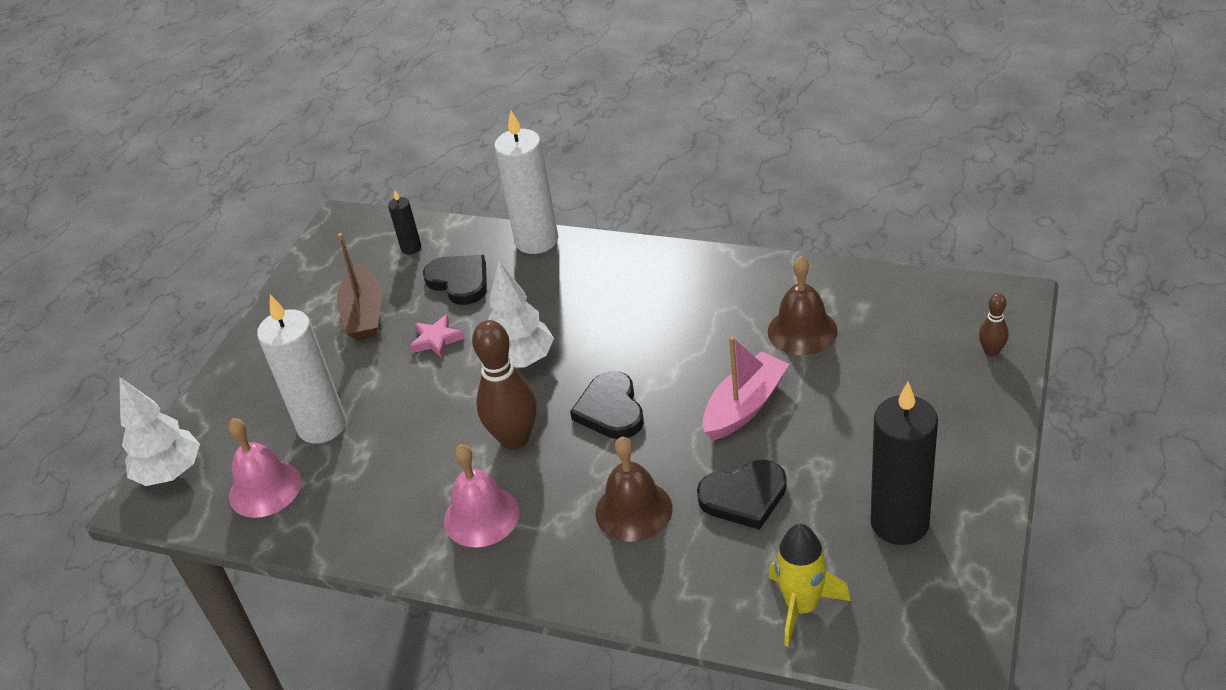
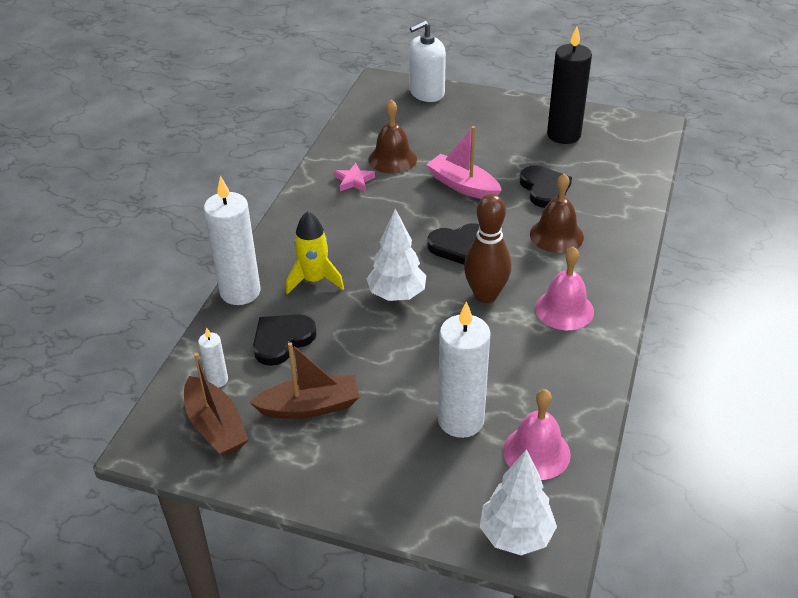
camera: 95 degrees left, 0 degrees up
(353, 257) = (215, 426): none -> brown boat
(411, 248) = (217, 380): black candle -> white candle
(436, 340) = (360, 350): pink star -> pink star (354, 181)
(802, 606) = (628, 171): yellow rocket -> yellow rocket (314, 280)
(991, 351) = (427, 93): brown bowling pin -> white soap dispenser

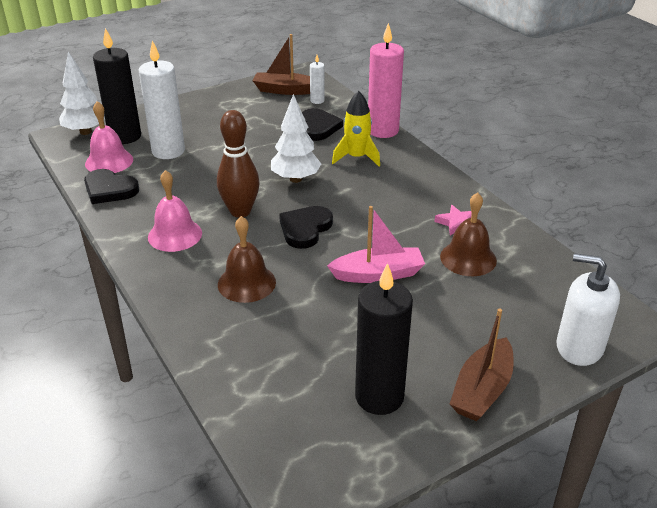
camera: 130 degrees right, 5 degrees down
(240, 292) = (383, 130): white candle -> pink candle
(309, 407) = (255, 116): brown boat -> brown boat (482, 390)
(427, 93) = (579, 347): white soap dispenser -> white soap dispenser turned 75 degrees counterclockwise
(480, 486) = (125, 136): none -> black candle
(544, 189) = (311, 318): black heart -> black heart (109, 190)

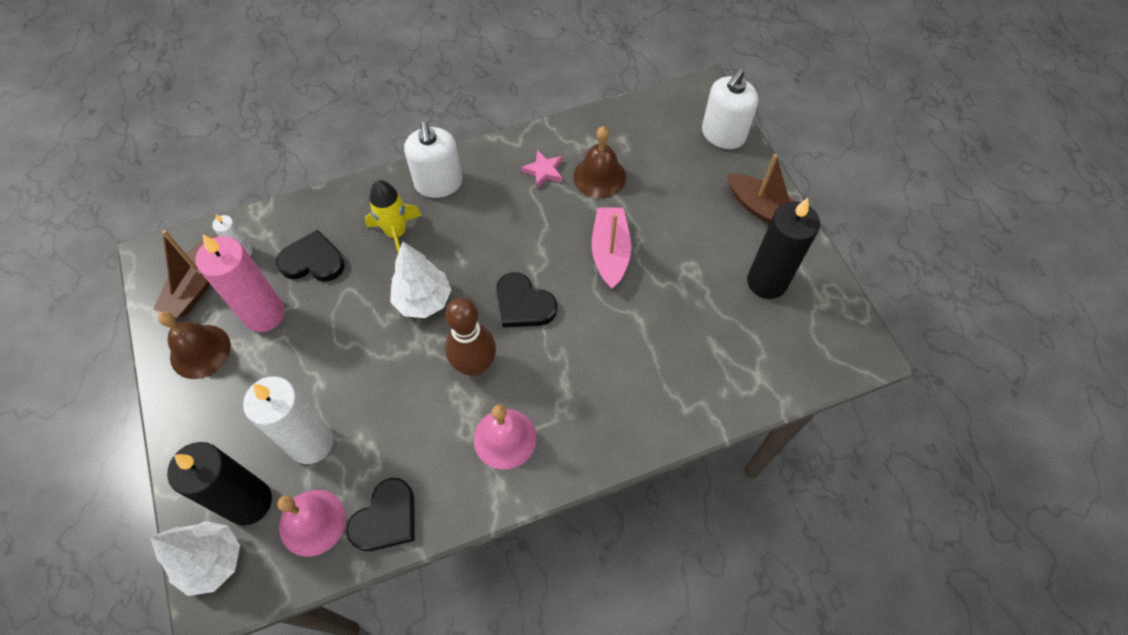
camera: 80 degrees left, 25 degrees up
(246, 283) = (604, 369): brown bell -> brown bell (200, 351)
(383, 130) = (345, 196): pink candle -> pink candle (264, 314)
(415, 169) = (438, 183): none -> white soap dispenser

